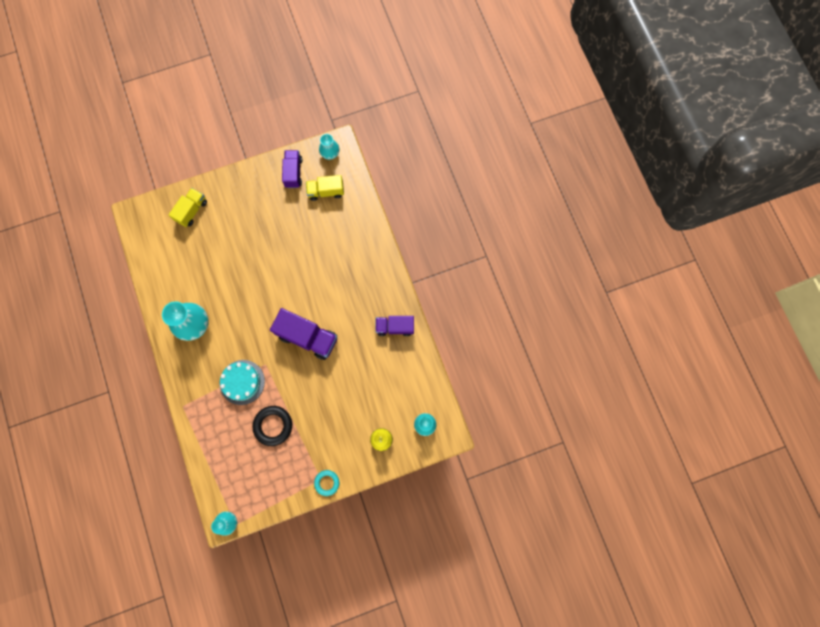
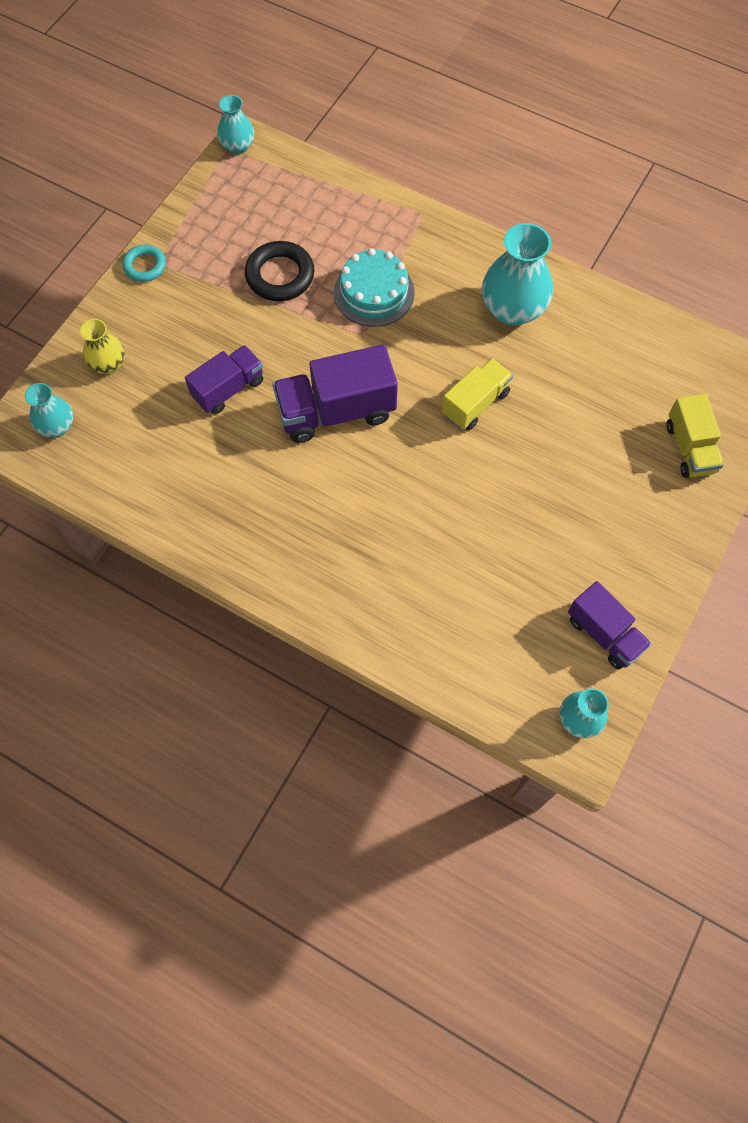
camera: 140 degrees right, 10 degrees down
(326, 191) = (520, 646): yellow truck -> yellow truck (475, 403)
(395, 327) = (213, 523): purple truck -> purple truck (228, 389)

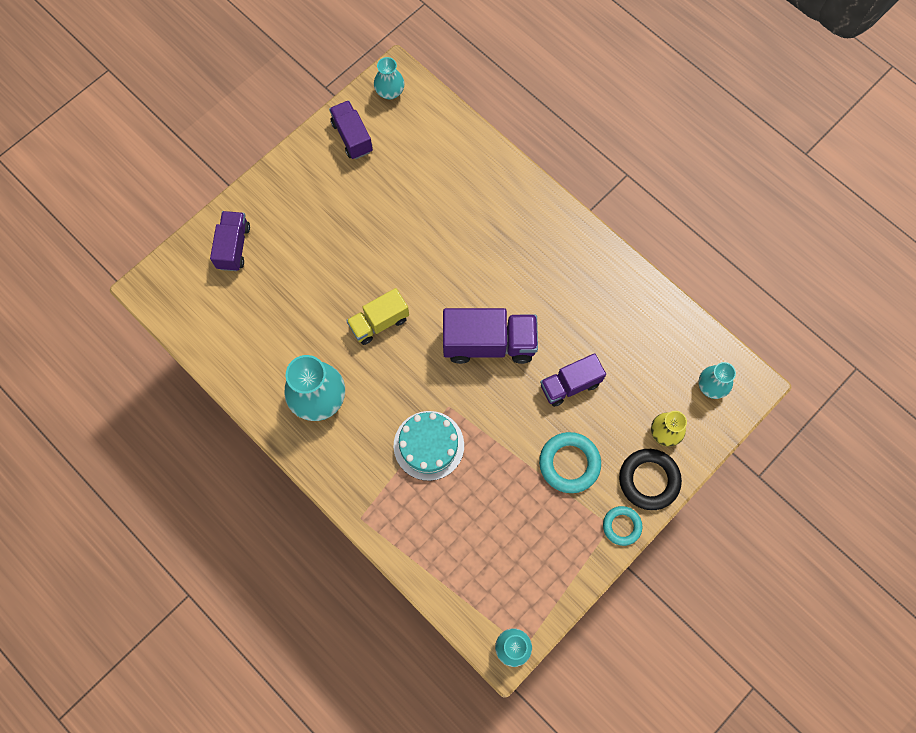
camera: 165 degrees left, 5 degrees up
(213, 310) = (569, 463): none -> turquoise ring
(280, 275) = (504, 484): black ring -> black ring (649, 480)
(690, 448) = (233, 247): yellow truck -> purple truck

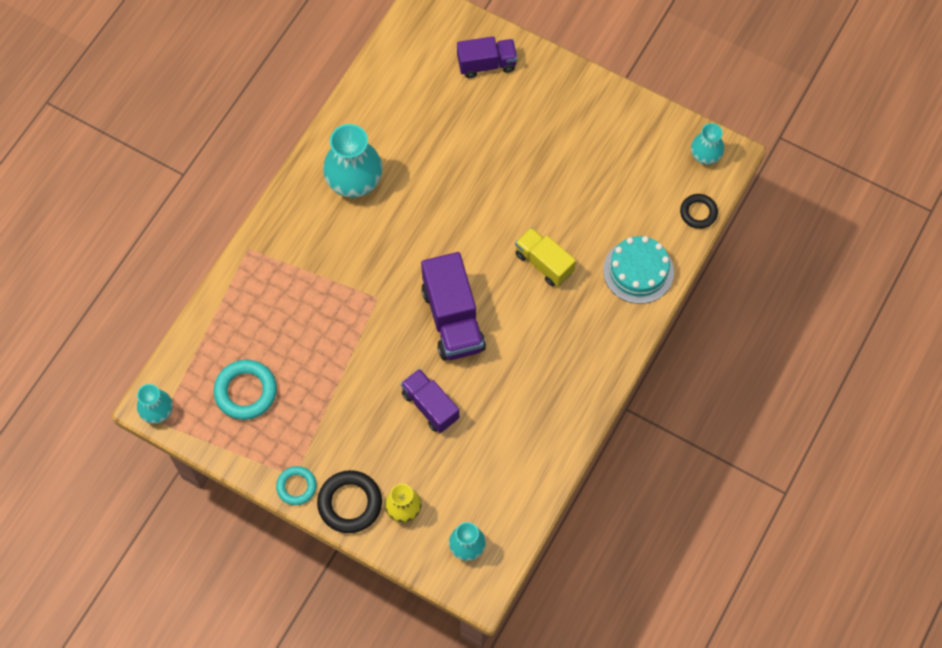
camera: 75 degrees right, 5 degrees down
(352, 137) = (640, 134): purple truck -> none
(379, 322) = (446, 213): yellow truck -> yellow truck (544, 263)
(428, 445) = (333, 290): turquoise cake -> turquoise cake (638, 271)
(443, 113) = (698, 212): none -> black ring
(569, 463) = (348, 423): turquoise ring -> turquoise ring (246, 391)

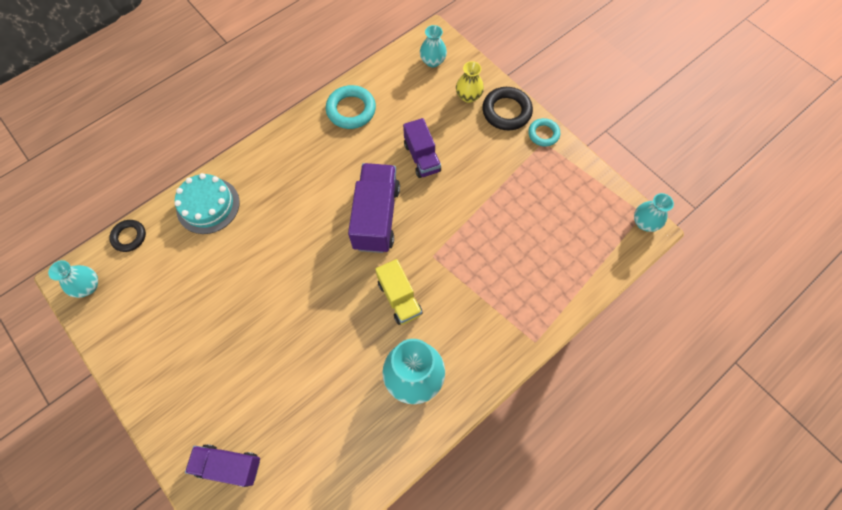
camera: 160 degrees left, 0 degrees up
(246, 391) = (566, 215): turquoise ring -> turquoise ring (351, 110)
(544, 263) = (280, 238): yellow truck -> yellow truck (399, 298)

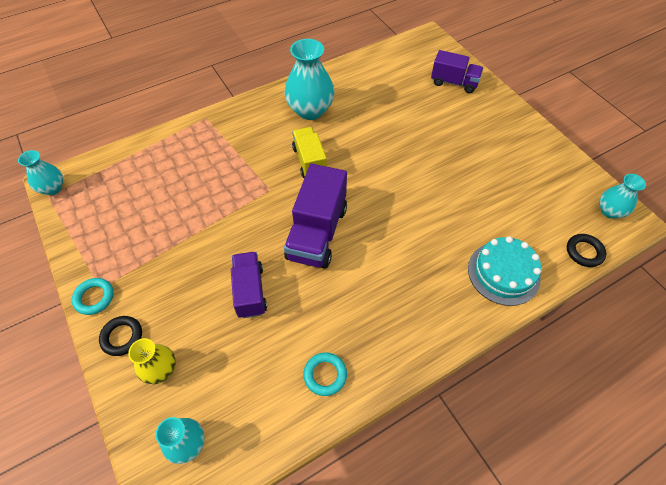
camera: 170 degrees left, 10 degrees down
(351, 110) = (325, 375): turquoise ring -> turquoise ring, size x0.63
(506, 111) = (122, 337): black ring -> black ring, size x0.63

